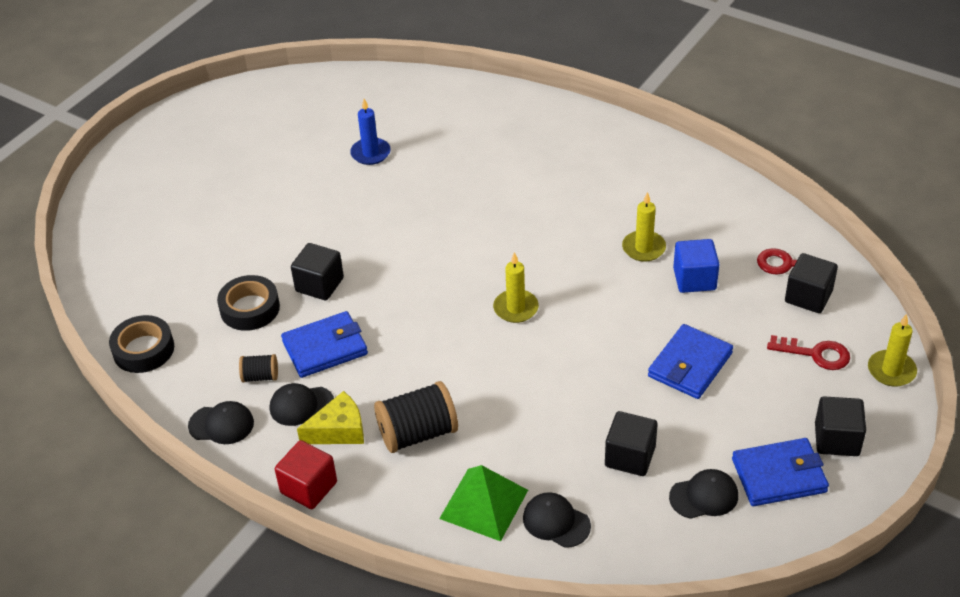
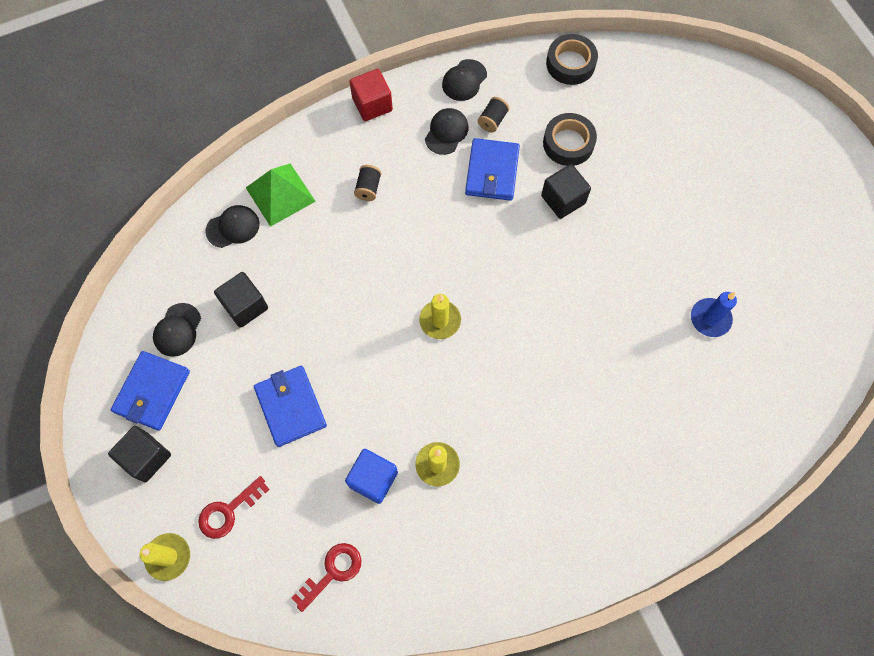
camera: 120 degrees right, 25 degrees up
(339, 430) = (407, 143): yellow cheese -> none
(418, 433) = (368, 188): black spool -> black spool, size x0.52
(808, 296) = (287, 558): black cube -> none

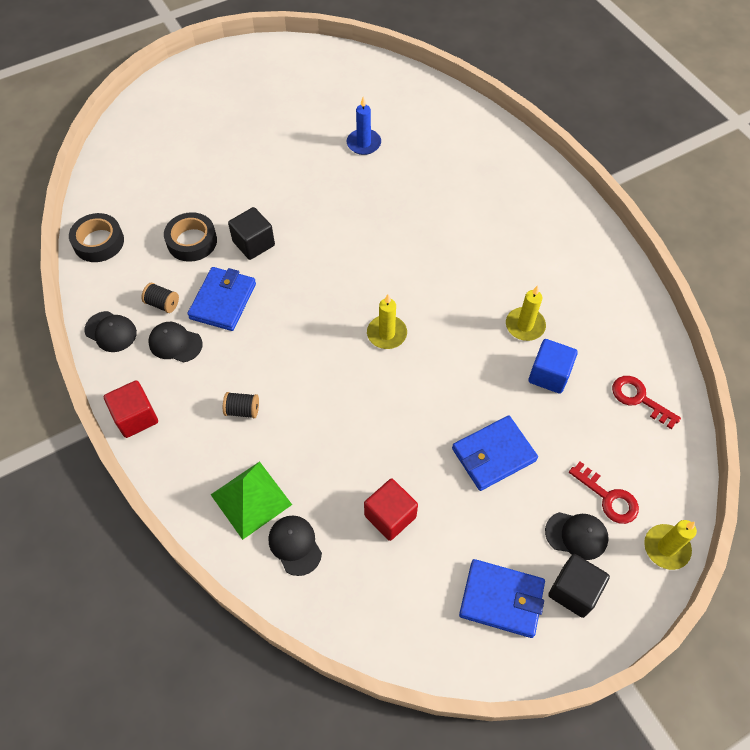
camera: 95 degrees left, 10 degrees down
(177, 330) = (426, 585): black cap -> black cap (576, 535)
(245, 306) = (390, 516): black cube -> red cube
(492, 172) = (223, 301): blue wallet -> blue wallet turned 75 degrees counterclockwise

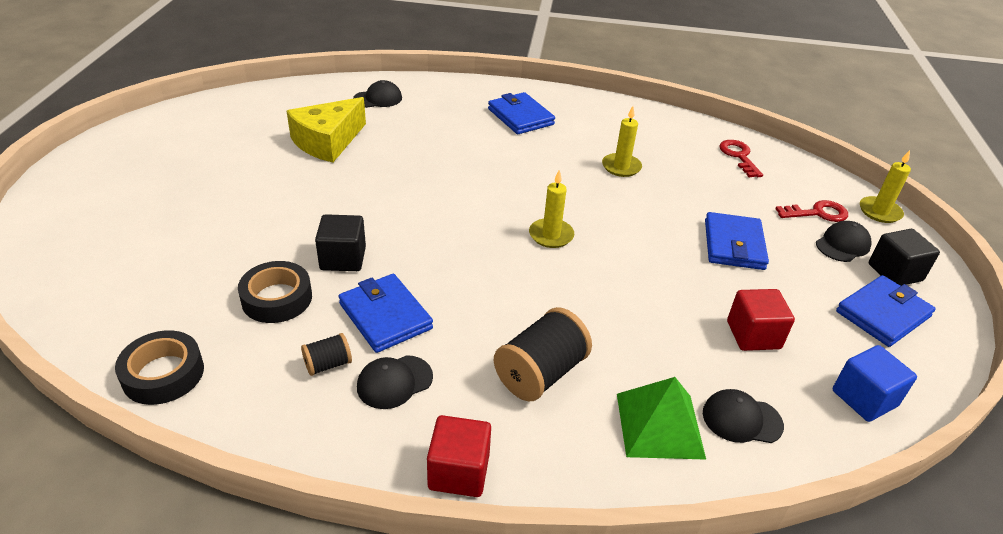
camera: 55 degrees left, 20 degrees down
(111, 331) = (308, 431): black cap -> black cap (378, 98)
(242, 410) = (540, 373): black spool -> black spool, size x1.93
(363, 143) = (327, 142): blue candle -> yellow cheese
(524, 221) = (520, 117): none -> blue wallet
(549, 375) = (680, 180): blue cube -> blue cube (864, 398)
(639, 399) = (739, 156): red key -> red key turned 90 degrees clockwise

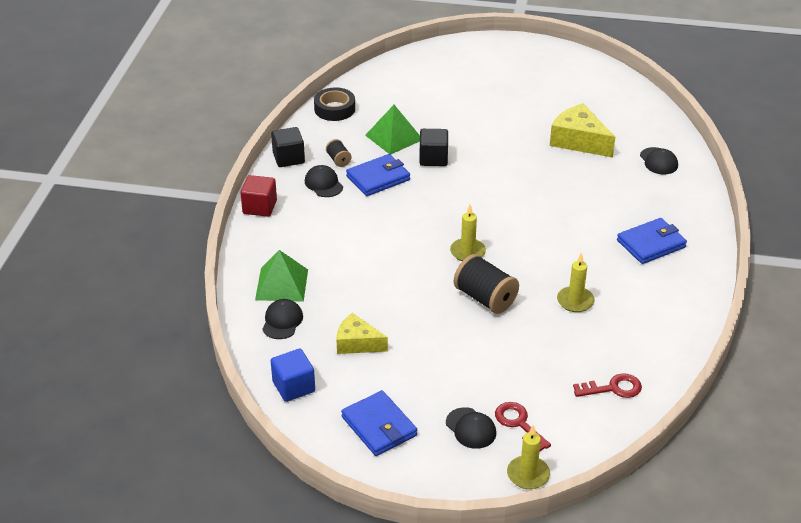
camera: 95 degrees right, 0 degrees up
(277, 298) = (394, 137): black tape -> green pyramid
(540, 373) = (326, 239): black spool -> black spool (485, 298)
(733, 245) = (464, 354): blue wallet -> none
(753, 335) = (357, 343): red cube -> yellow cheese
(817, 213) = (519, 424): red key -> red key turned 150 degrees clockwise
(895, 272) = (433, 453): black cube -> black cube (288, 158)

